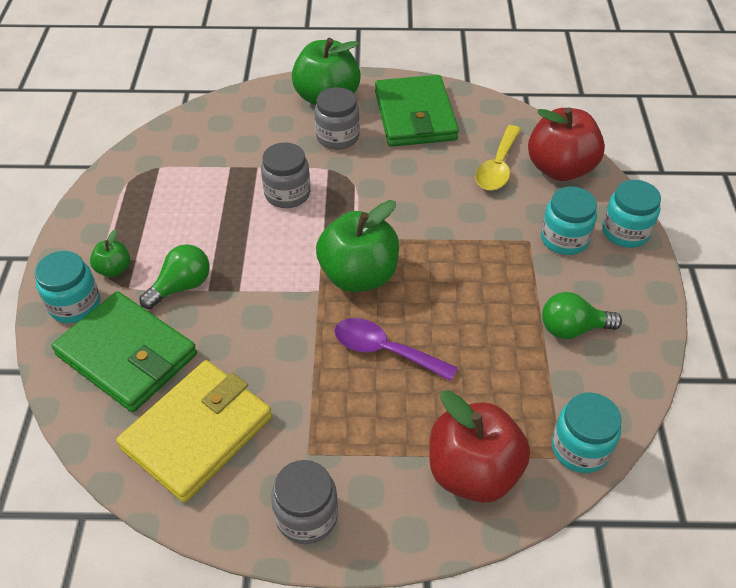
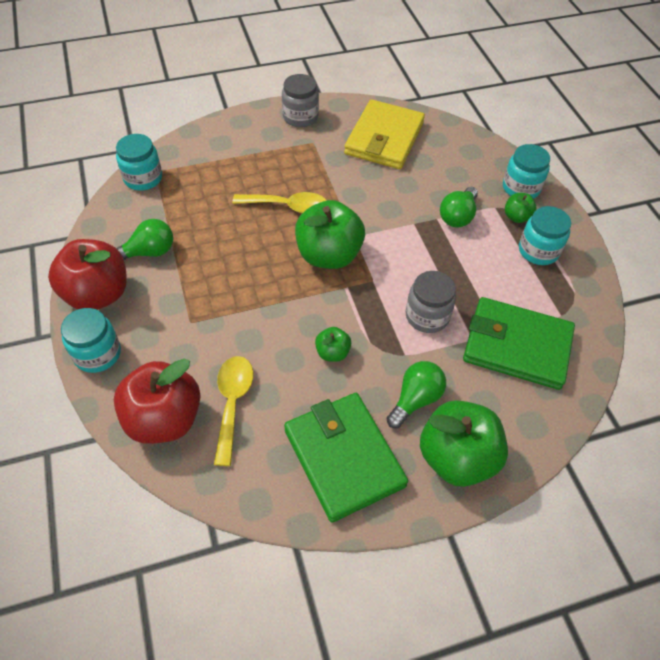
camera: 160 degrees right, 5 degrees up
(127, 354) = (459, 167): green wallet -> green wallet (517, 346)
(337, 137) = (415, 399): grey jar -> green light bulb
(385, 350) = (287, 206): purple spoon -> yellow spoon
(394, 184) = (332, 352): none -> green apple
(473, 472) = (210, 153): red apple -> red apple (97, 294)
(564, 239) = (157, 331): turquoise jar -> turquoise jar (538, 251)

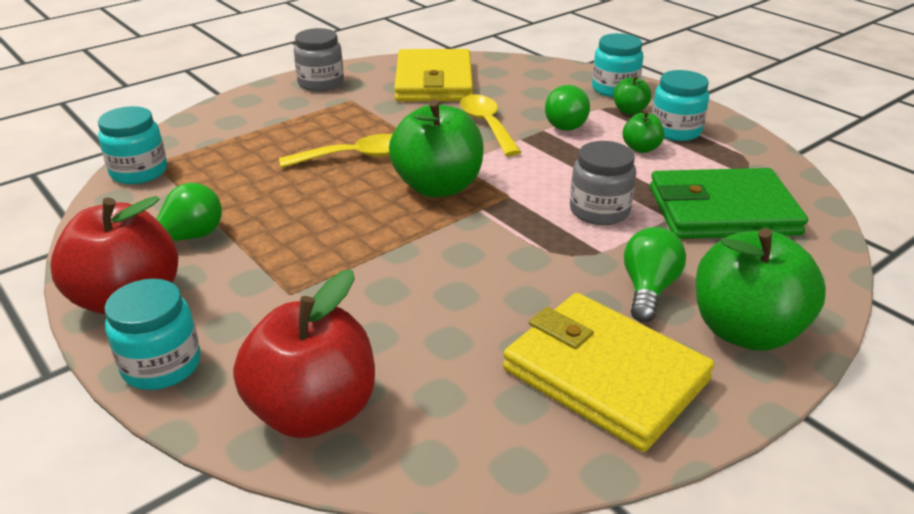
camera: 20 degrees left, 20 degrees down
(232, 403) = (407, 362): yellow spoon -> yellow spoon (487, 125)
(332, 352) = (509, 273): green apple -> green apple (641, 148)
(343, 458) = (605, 375): green wallet -> yellow wallet

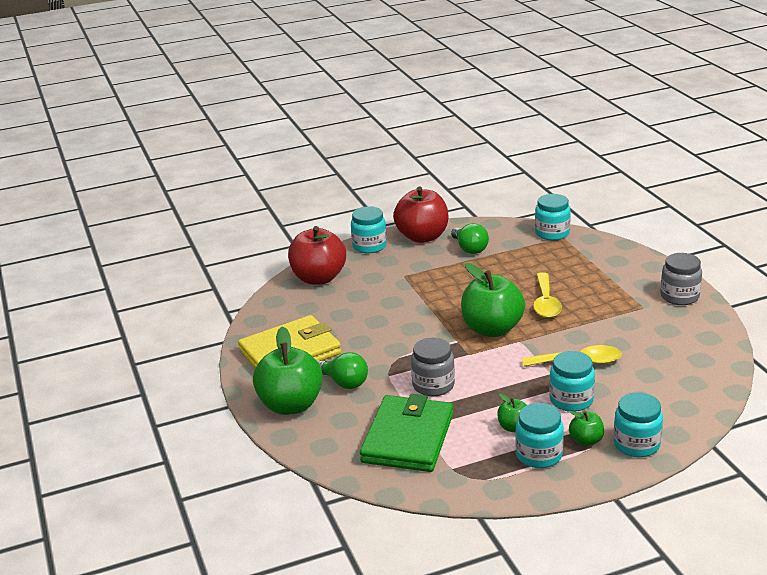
camera: 110 degrees right, 5 degrees down
(434, 81) = (673, 348): yellow wallet -> none
(565, 123) = (571, 400): green light bulb -> turquoise jar

